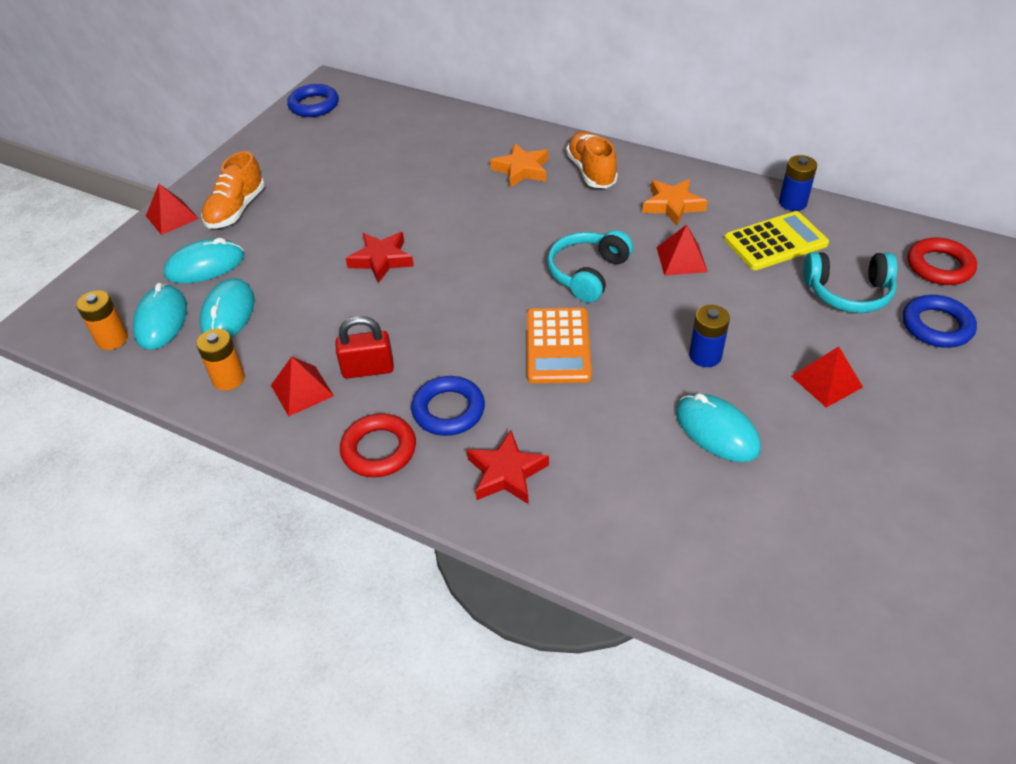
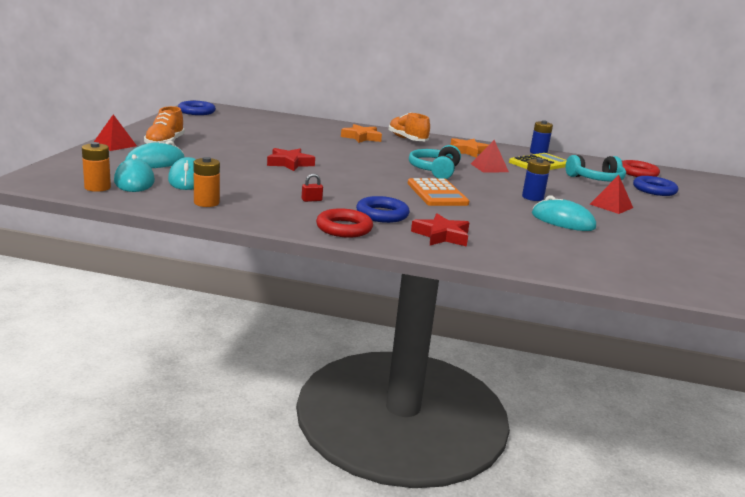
camera: 20 degrees left, 25 degrees down
(302, 390) = (268, 207): red pyramid -> none
(368, 369) = (311, 200): red padlock -> red padlock, size x0.52

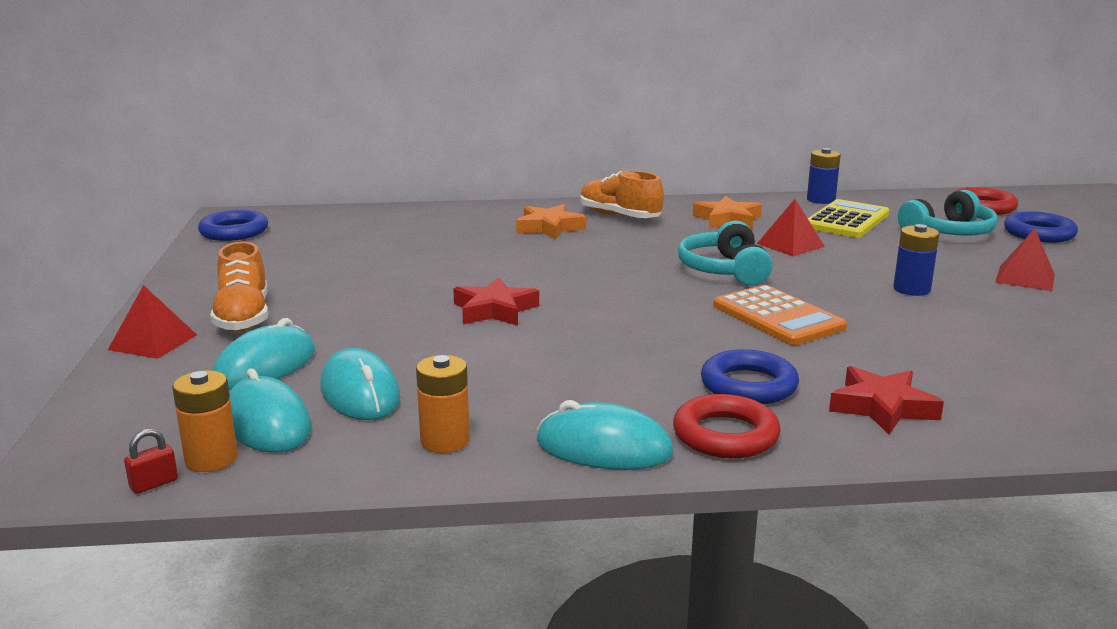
camera: 15 degrees left, 0 degrees up
(311, 200) = (610, 384): red padlock -> red padlock (154, 484)
(563, 221) = (1002, 326): turquoise mouse -> turquoise mouse (604, 448)

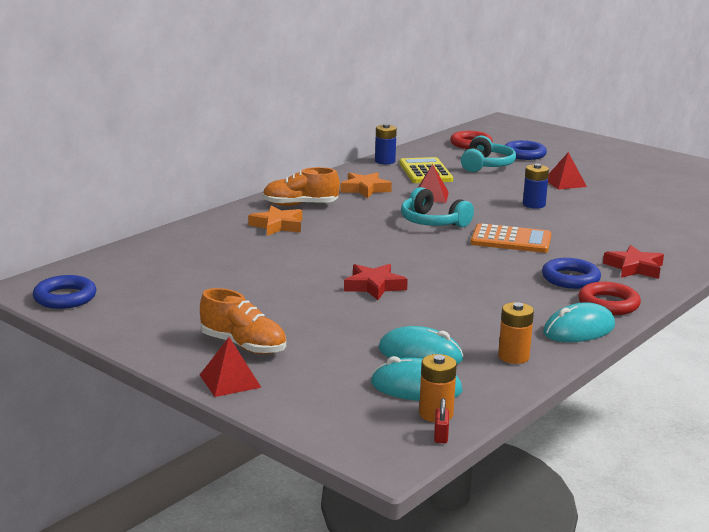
camera: 45 degrees left, 0 degrees up
(265, 366) = (335, 364): turquoise mouse -> none

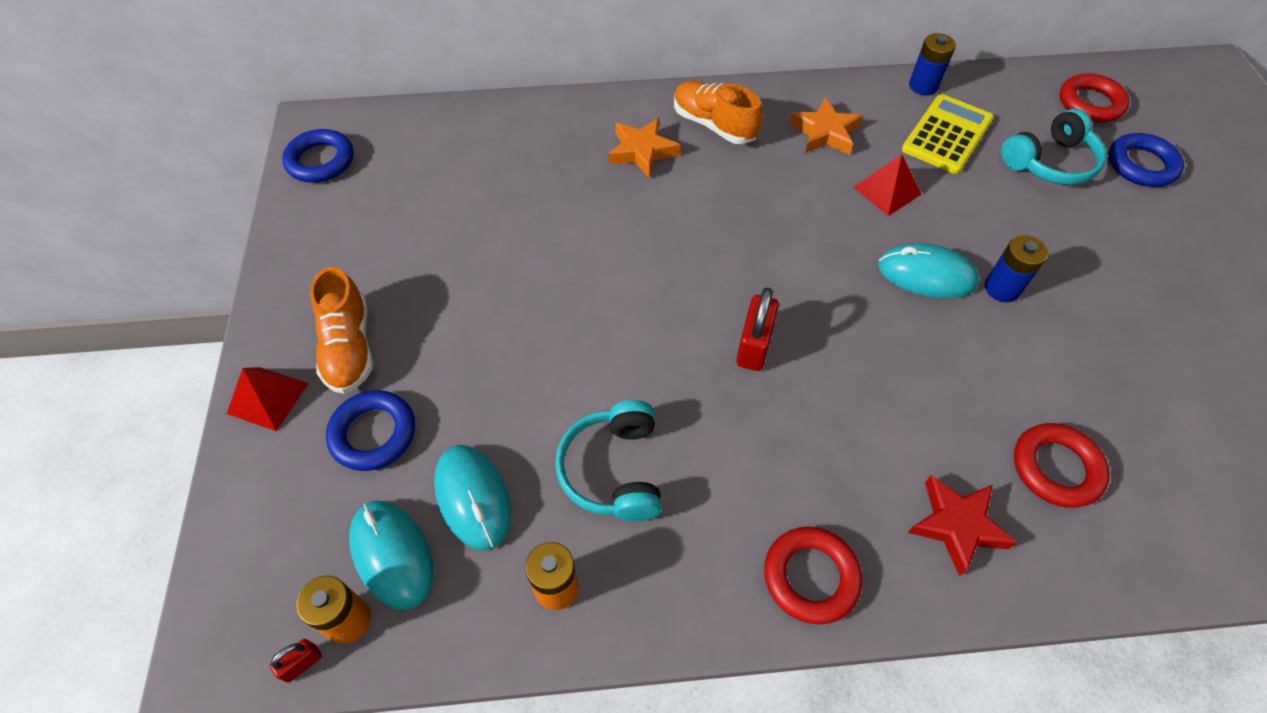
camera: 45 degrees right, 35 degrees up
(374, 286) = (592, 332): red star -> none
(432, 222) = (818, 247): turquoise headphones -> turquoise headphones (613, 470)
(461, 259) = (754, 346): none -> red padlock
(511, 240) = (867, 347): orange calculator -> none
(565, 183) = (1116, 264): red pyramid -> none
(570, 278) = (834, 484): blue ring -> blue ring (373, 434)
(579, 330) = (700, 599): turquoise mouse -> turquoise mouse (926, 275)
(641, 240) = (1056, 468): none -> red ring

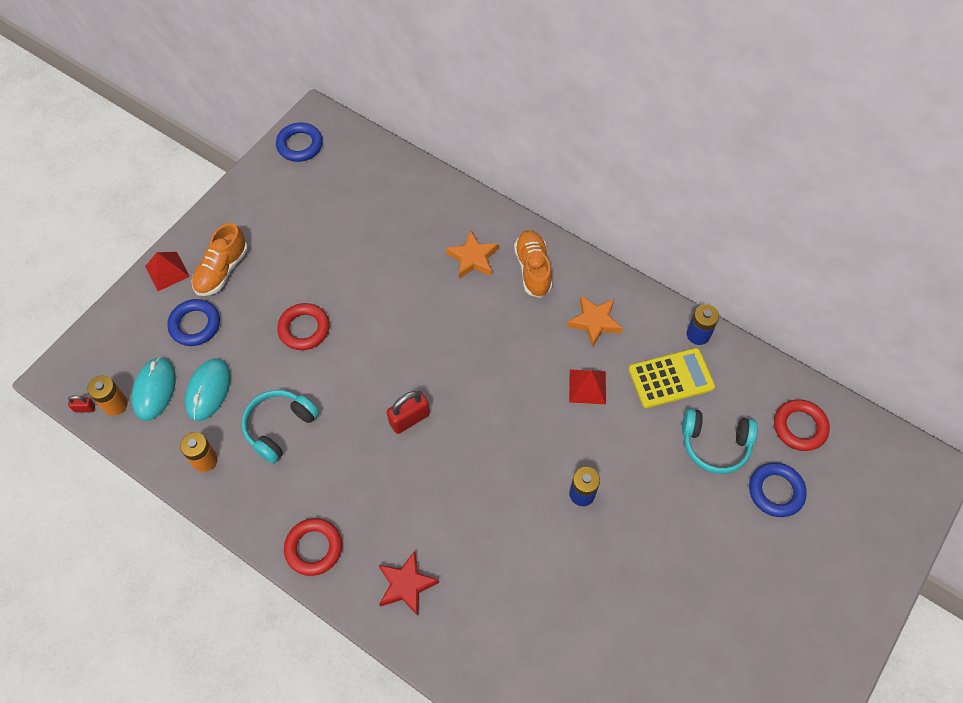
camera: 40 degrees right, 5 degrees up
(926, 275) = (548, 453): turquoise mouse -> none
(1056, 468) = (489, 603): red ring -> red ring (304, 329)

